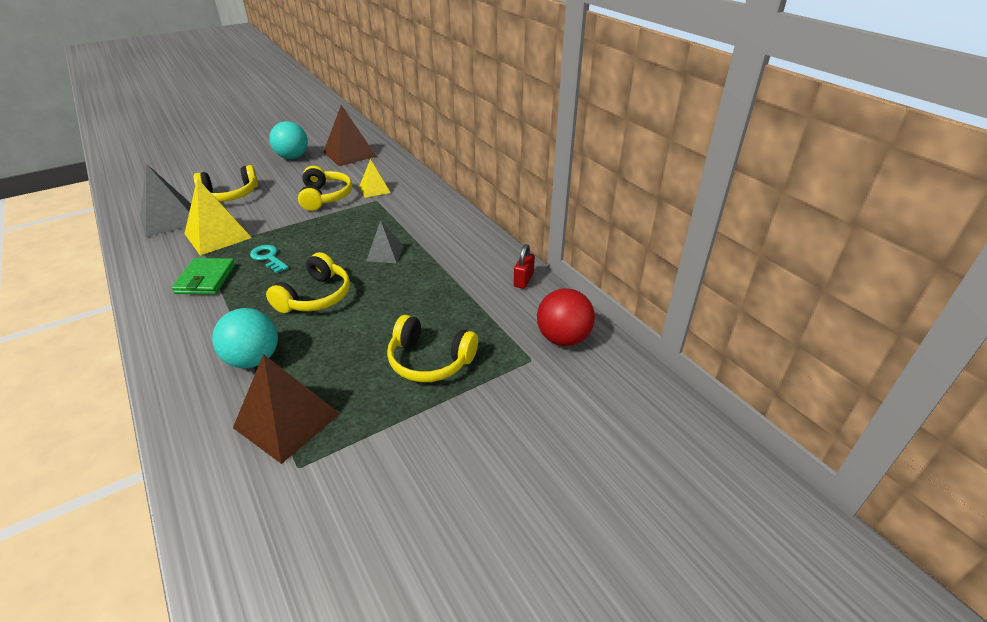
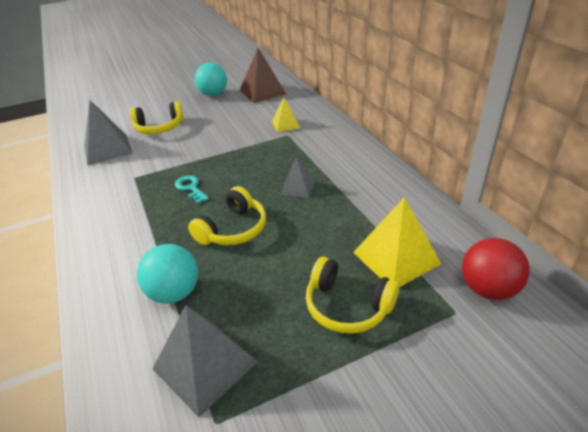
camera: 10 degrees right, 0 degrees up
(205, 279) = (135, 207): green wallet -> none
(217, 235) = (147, 165): yellow pyramid -> yellow pyramid (396, 258)
(287, 420) = (205, 365): brown pyramid -> grey pyramid
(325, 197) = (241, 131): yellow headphones -> none
(523, 280) = (437, 220): red padlock -> none

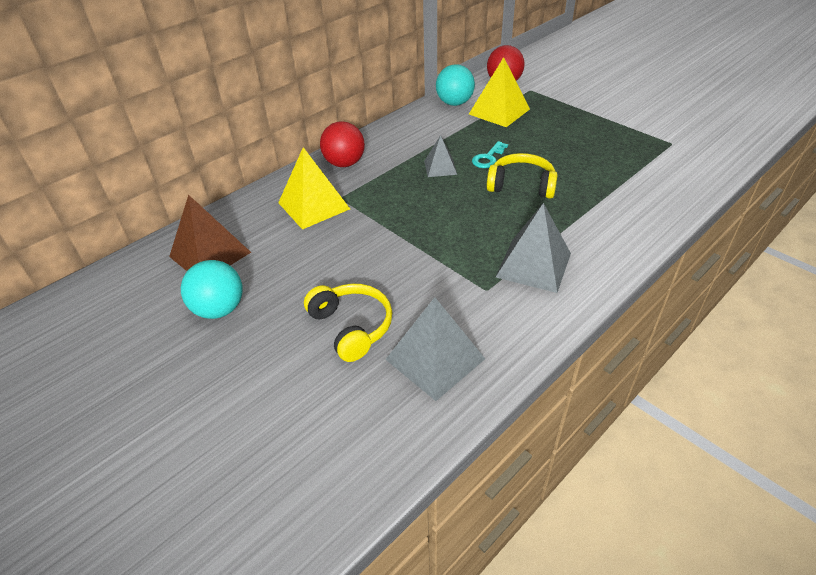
camera: 110 degrees left, 5 degrees up
(174, 293) = (610, 190): turquoise ball -> turquoise ball (454, 103)
(190, 188) = (479, 233): turquoise key -> turquoise key (488, 158)
(205, 365) = (647, 157): grey pyramid -> grey pyramid (533, 265)
(285, 124) = (313, 205): yellow pyramid -> yellow pyramid, size x1.71
(336, 141) = (344, 163): none -> red ball
(347, 306) = (556, 121): yellow headphones -> none

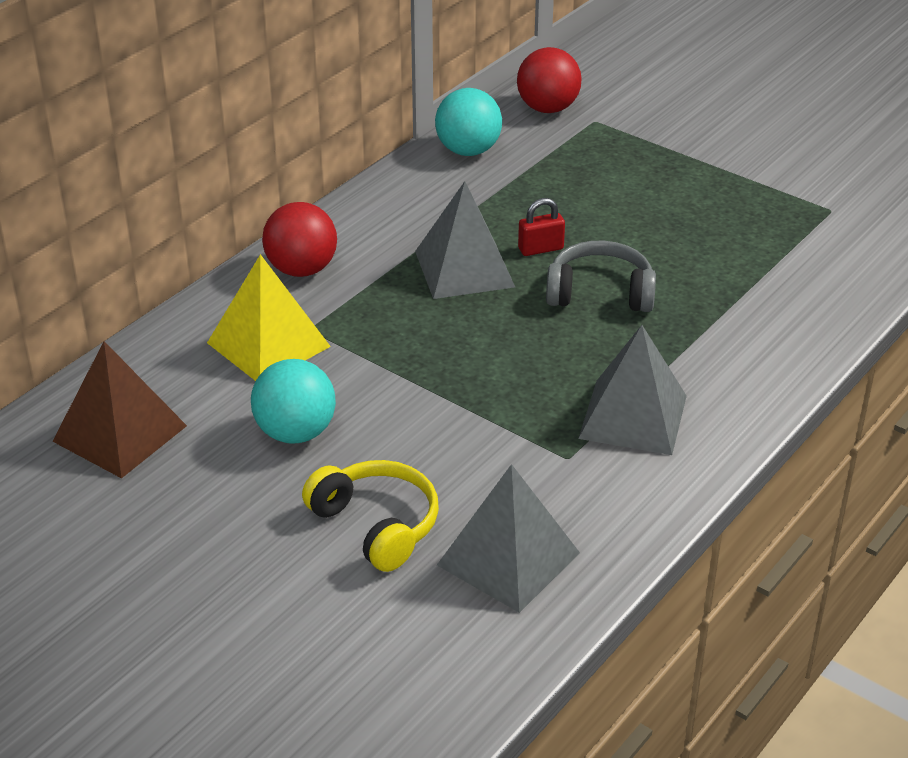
camera: 10 degrees left, 5 degrees down
(219, 309) = (164, 515): turquoise ball -> turquoise ball (295, 432)
(440, 167) = (464, 269): grey pyramid -> grey pyramid, size x1.71
(488, 158) = (540, 249): turquoise key -> red padlock
(499, 111) = (547, 163): yellow pyramid -> none
(521, 185) = (600, 293): yellow headphones -> grey headphones

